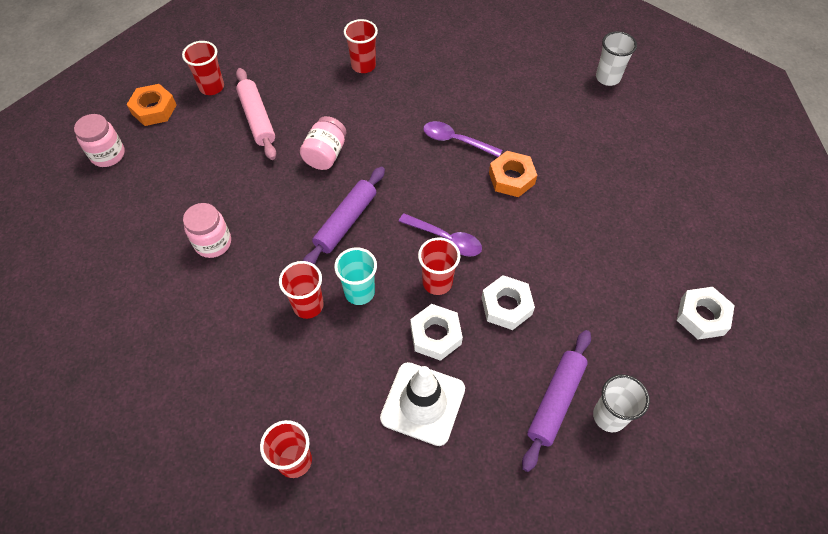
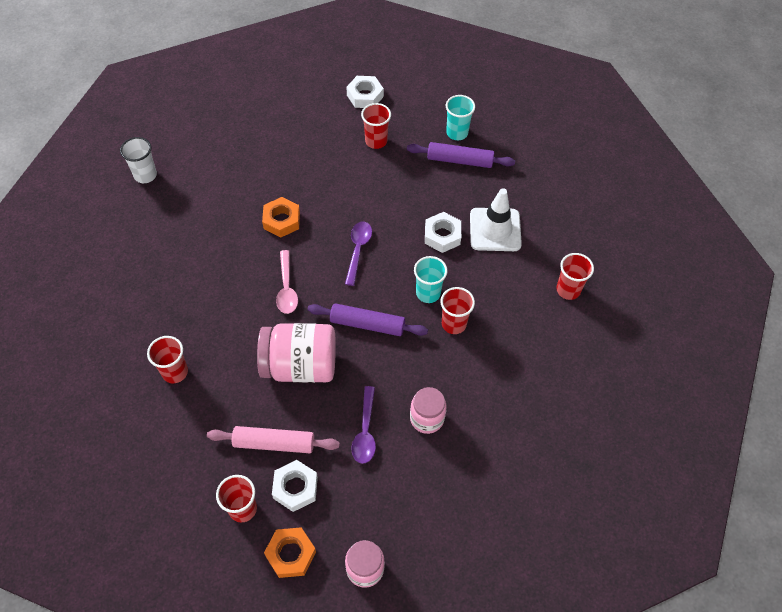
camera: 110 degrees left, 0 degrees up
(257, 119) = (274, 443): pink rolling pin -> pink rolling pin turned 45 degrees clockwise
(325, 154) = (300, 365): pink jar -> pink jar, size x1.69
(420, 163) = (286, 288): none -> pink spoon
(437, 282) = (399, 246): red cup -> red cup (376, 141)
(456, 141) = (252, 268): purple spoon -> purple spoon (365, 431)
(506, 306) = (401, 200): white nut -> white nut (295, 488)
(609, 416) = (457, 133): white cup -> turquoise cup

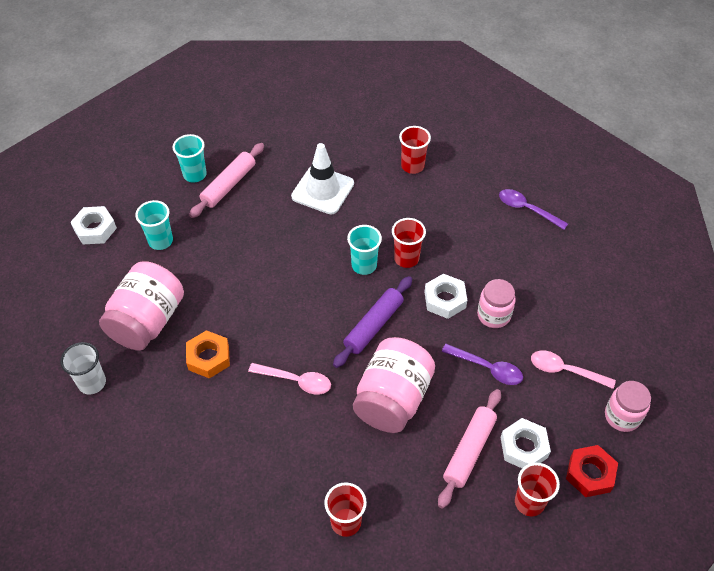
camera: 65 degrees left, 5 degrees down
(145, 175) = (57, 477): white cup -> white cup (92, 383)
(291, 554) = (590, 474): orange nut -> red nut
(296, 167) = (148, 321): none -> pink jar
(358, 250) = (285, 303): purple spoon -> purple spoon (527, 209)
(376, 141) = (160, 241): red cup -> turquoise cup
(394, 501) = (565, 370): none -> pink spoon
(442, 235) = (306, 231): white nut -> white nut (445, 299)
(459, 160) = (228, 185): purple rolling pin -> pink rolling pin

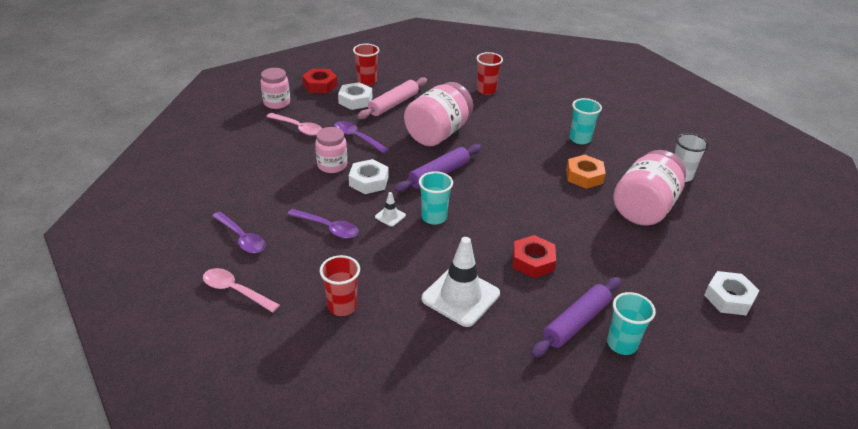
camera: 170 degrees left, 15 degrees down
(160, 241) = (648, 273): turquoise cup -> turquoise cup (580, 139)
(228, 185) = (576, 322): pink rolling pin -> purple rolling pin
(264, 234) = (533, 261): none -> red nut
(295, 381) = (511, 153): pink spoon -> pink spoon (236, 291)
(406, 258) = (390, 216): red cup -> white traffic cone
(458, 234) = (328, 228): none -> purple spoon

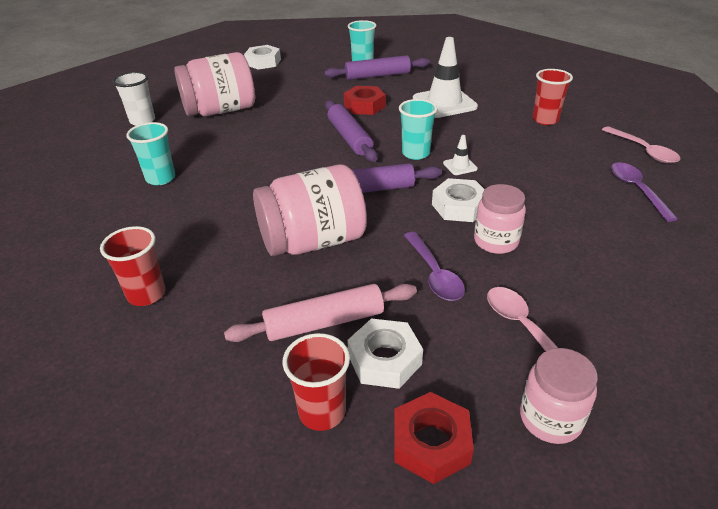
camera: 145 degrees left, 0 degrees up
(328, 228) = (534, 174): purple spoon -> none
(501, 215) = (349, 138): none -> purple rolling pin
(584, 176) = (224, 144): orange nut -> none

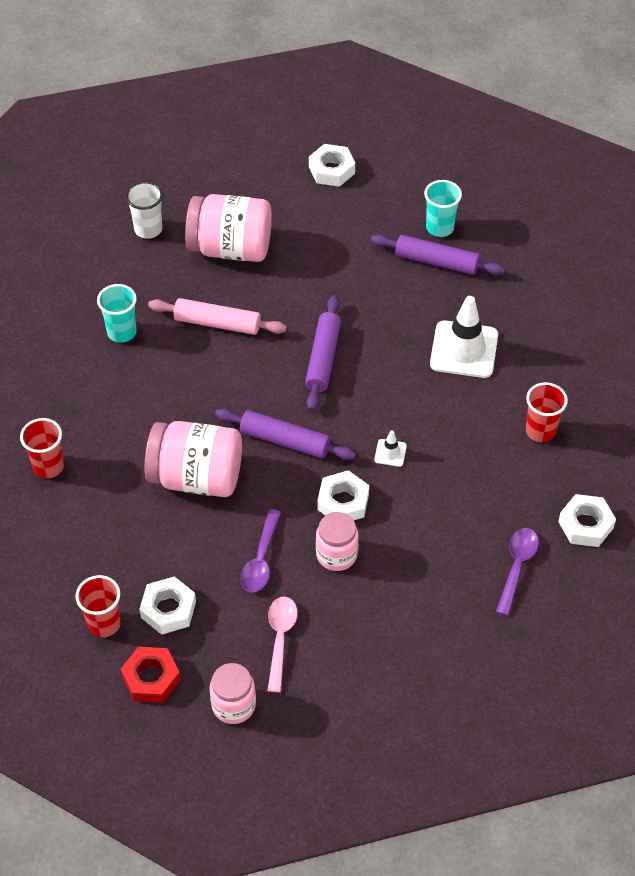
camera: 30 degrees right, 15 degrees up
(324, 322) = (151, 558): pink rolling pin -> pink rolling pin (217, 323)
(364, 106) = (378, 312): red nut -> none
(415, 153) = (365, 414): turquoise cup -> none
(643, 150) = (585, 525): pink spoon -> white nut

